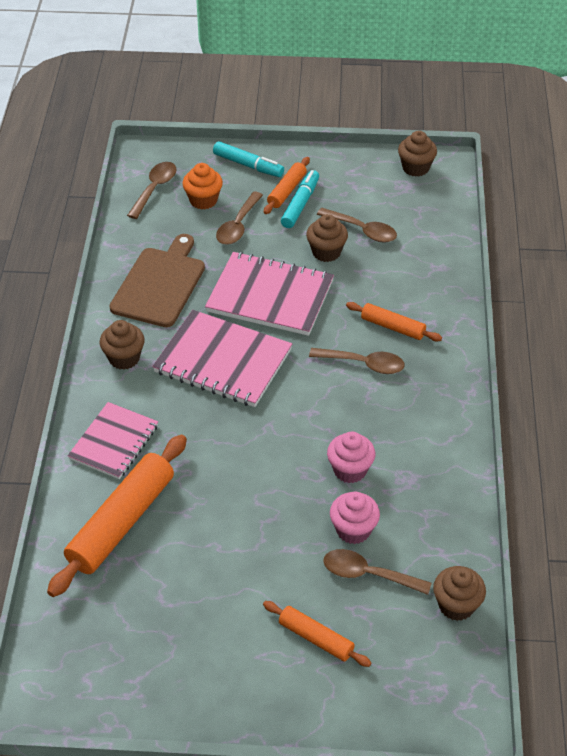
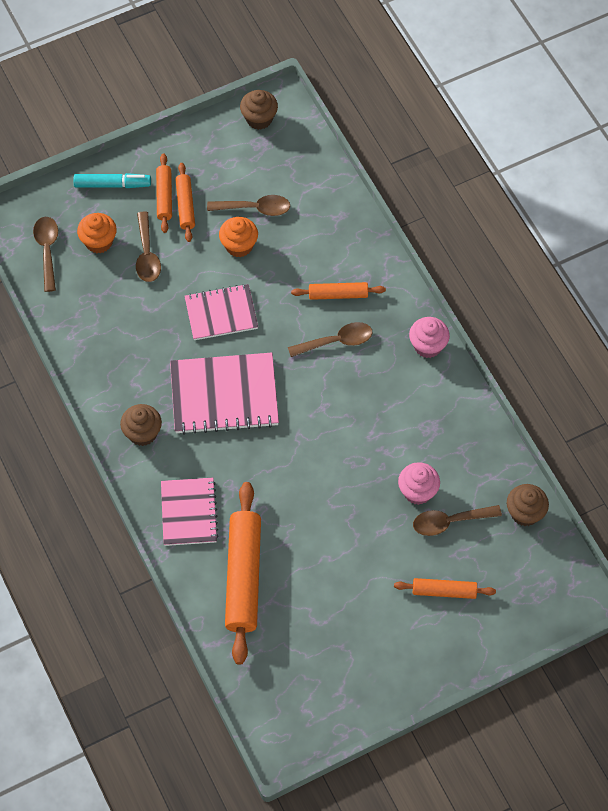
camera: 30 degrees left, 15 degrees up
(160, 284) = (122, 347): brown cutting board -> none
(270, 296) = (221, 313): pink notebook -> pink notebook, size x0.65
(300, 204) = (185, 206): turquoise marker -> orange rolling pin
(326, 252) = (239, 246): brown cupcake -> orange cupcake
(350, 470) = (384, 442): pink cupcake -> pink cupcake (428, 346)

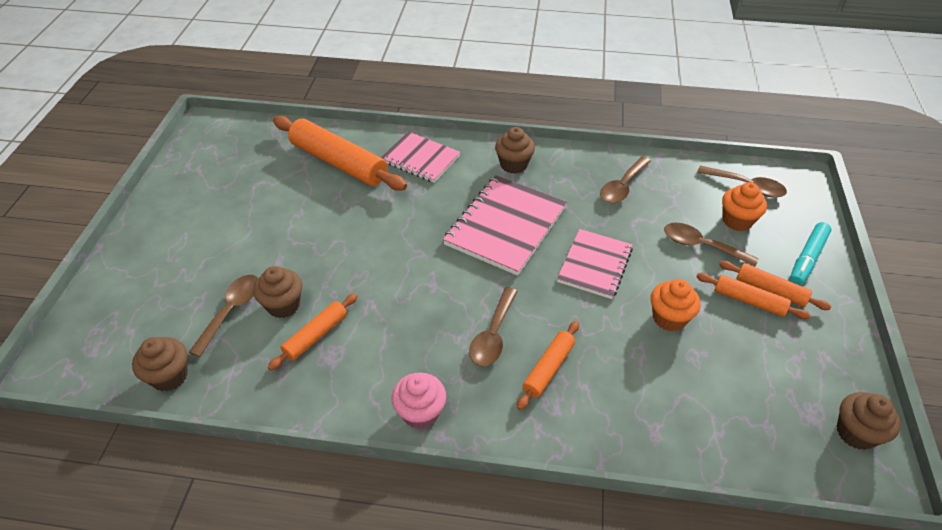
camera: 125 degrees right, 15 degrees down
(255, 208) = (713, 357): brown spoon -> brown spoon (622, 186)
(417, 491) = (283, 305): pink cupcake -> brown cupcake
(444, 591) = (184, 269): orange rolling pin -> orange rolling pin (316, 335)

